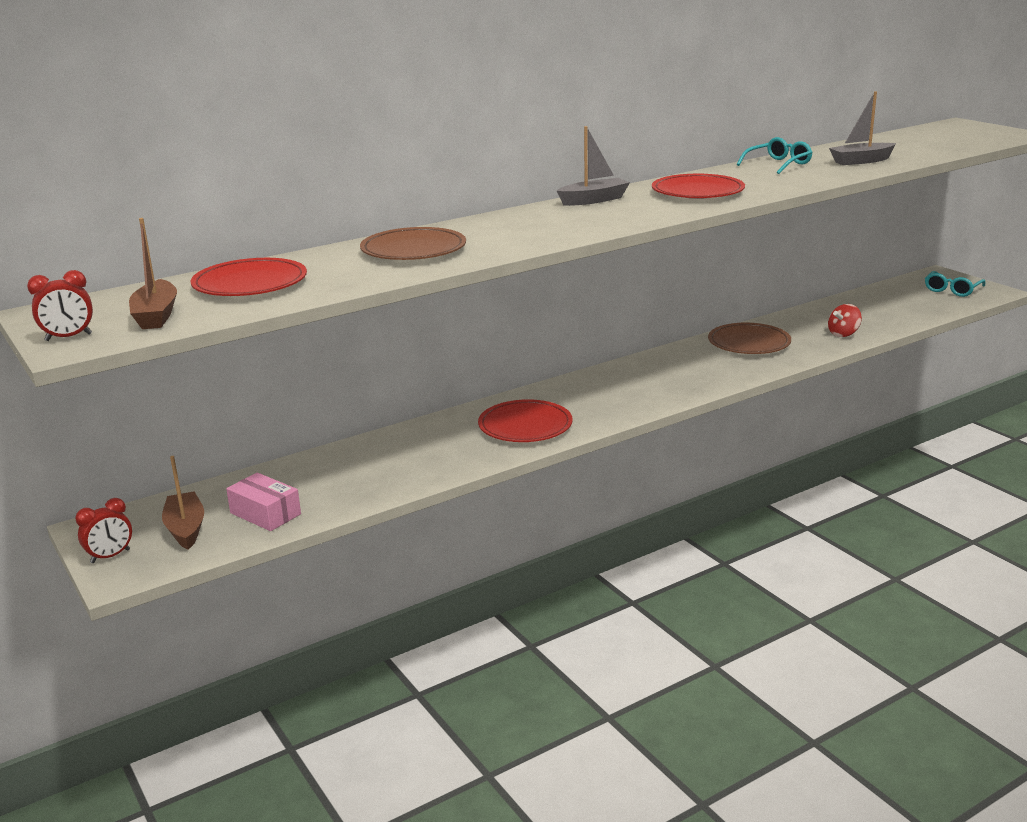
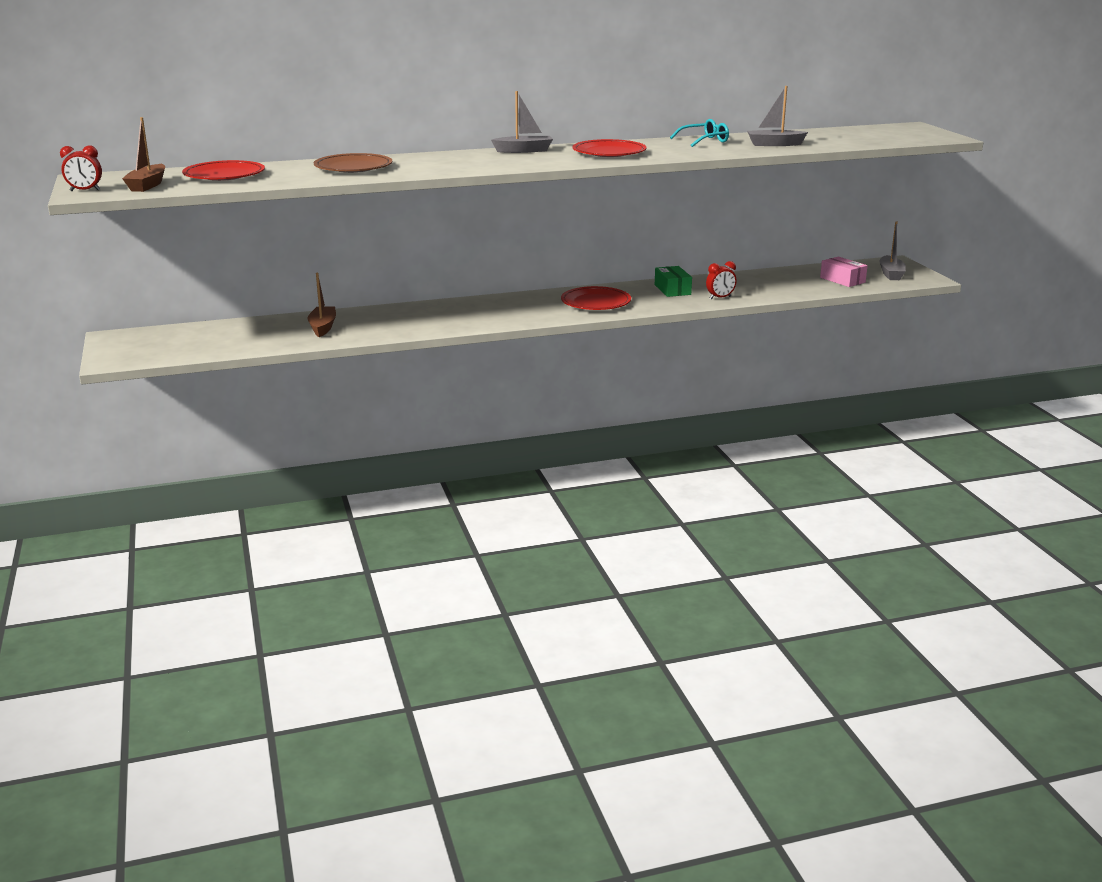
camera: 15 degrees right, 0 degrees up
(110, 556) = (111, 352): red clock -> red clock (720, 298)
(186, 529) = (168, 344): brown boat -> brown boat (323, 327)
(265, 513) = (224, 343): pink box -> pink box (842, 280)
(525, 426) = (444, 319): red plate -> red plate (595, 302)
(749, 343) = (672, 290): brown plate -> green box
(843, 334) = (757, 292): red spinning top -> none
(952, 290) = (891, 274): turquoise glasses -> grey boat

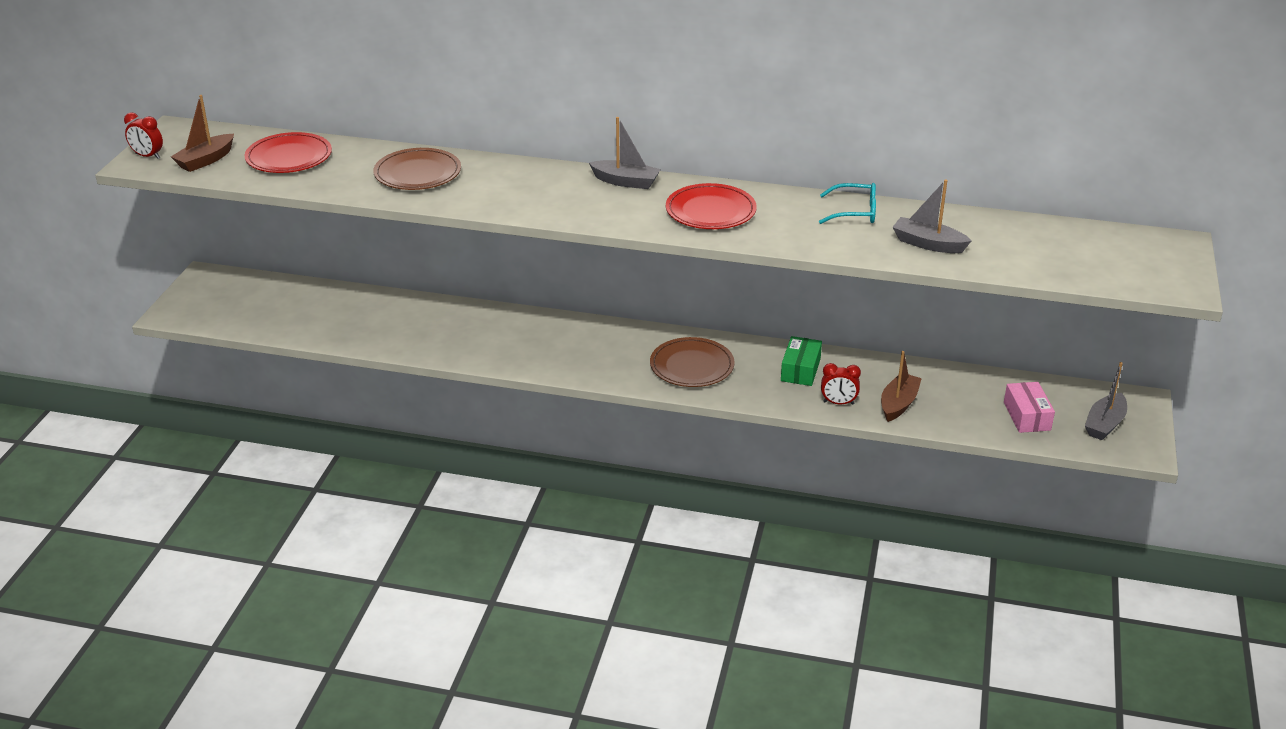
camera: 30 degrees right, 10 degrees up
(323, 327) = (389, 321): brown boat -> brown boat (898, 404)
(595, 302) = (692, 366): red plate -> brown plate

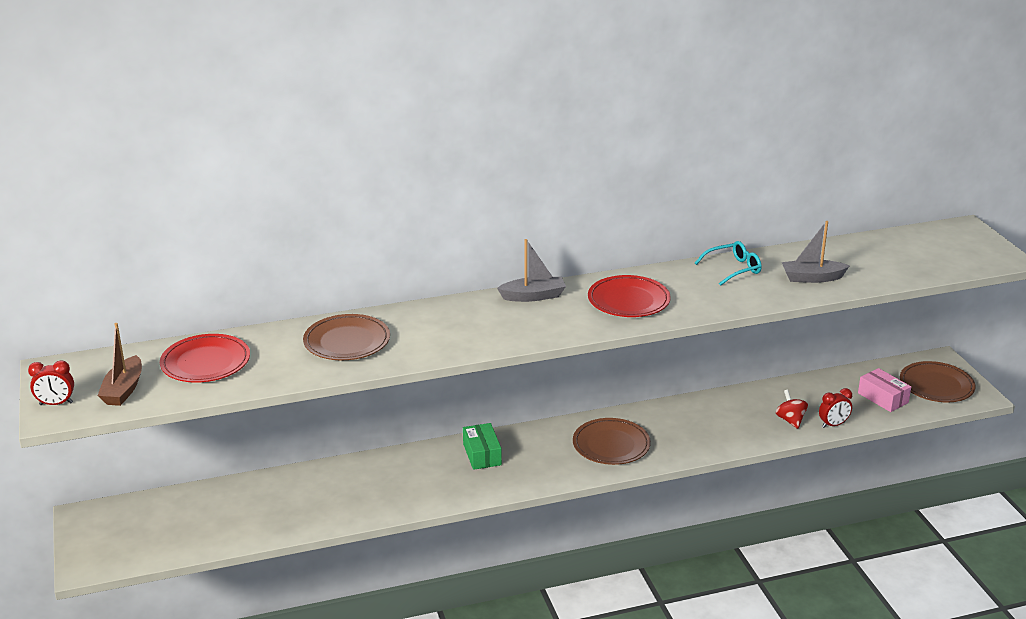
camera: 30 degrees left, 5 degrees down
(800, 370) = (695, 419): green box -> green box (482, 454)
(838, 403) = (748, 435): red clock -> red clock (833, 425)
(898, 404) = (790, 420): brown boat -> red spinning top
(1104, 424) = (936, 385): grey boat -> brown plate

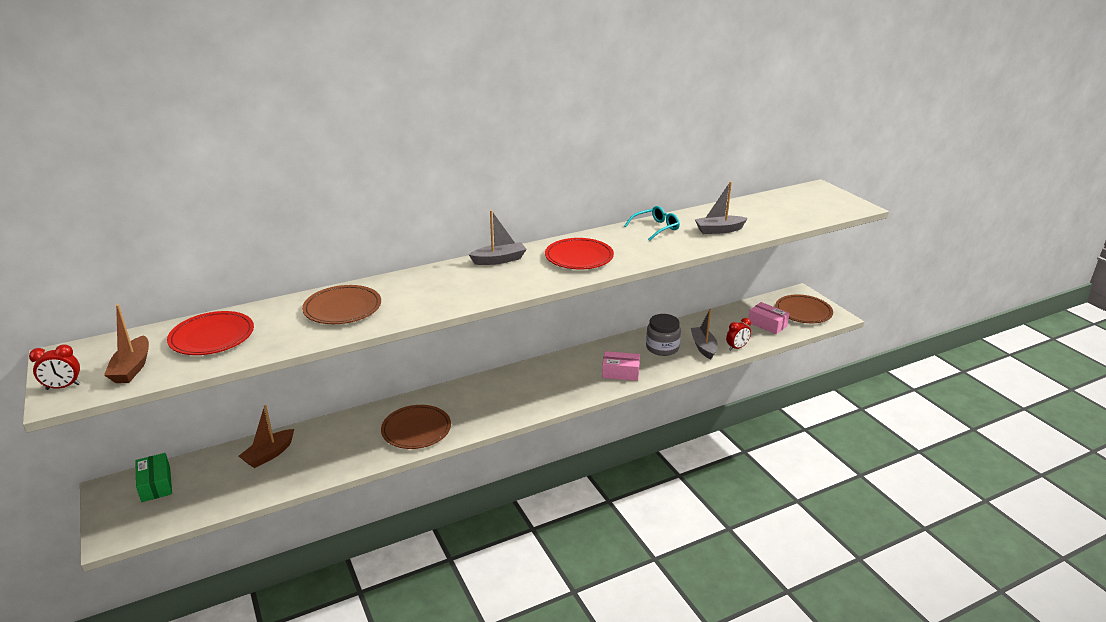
camera: 10 degrees left, 0 degrees up
(254, 497) = (269, 454): none -> brown boat
(482, 454) = (464, 397): green box -> green box (156, 484)
(611, 445) = (568, 380): brown plate -> brown plate (416, 430)
(677, 442) = (620, 372): none -> pink box
(737, 416) = (662, 348): none -> grey jar
(790, 420) = (703, 347): red spinning top -> grey boat

